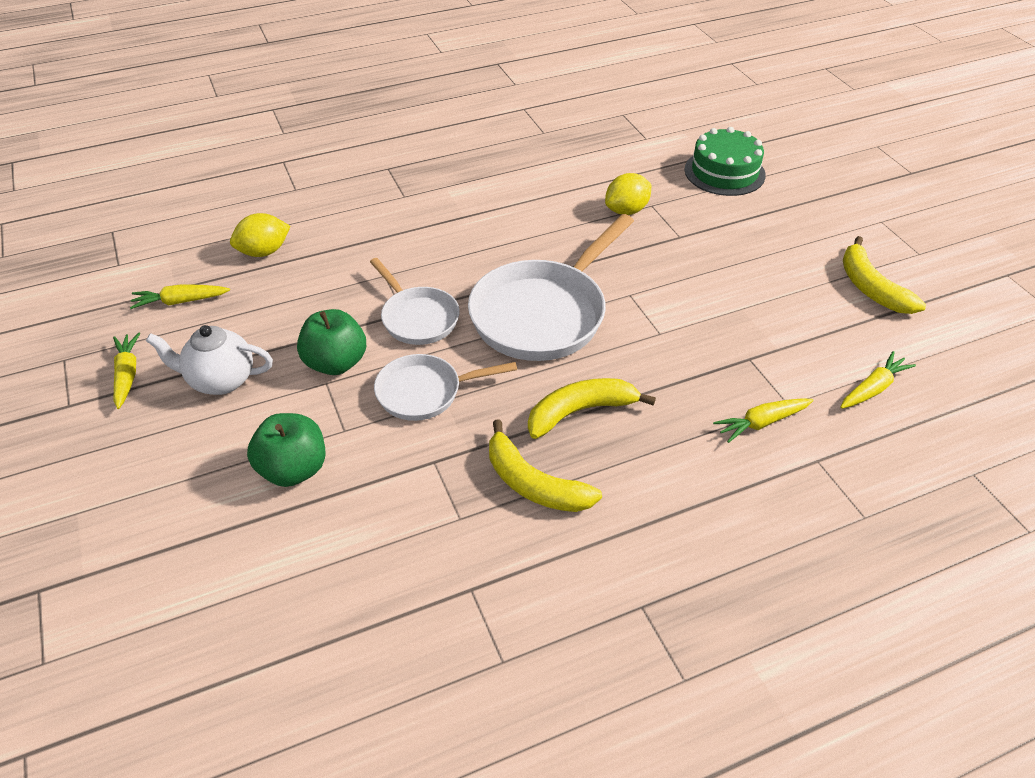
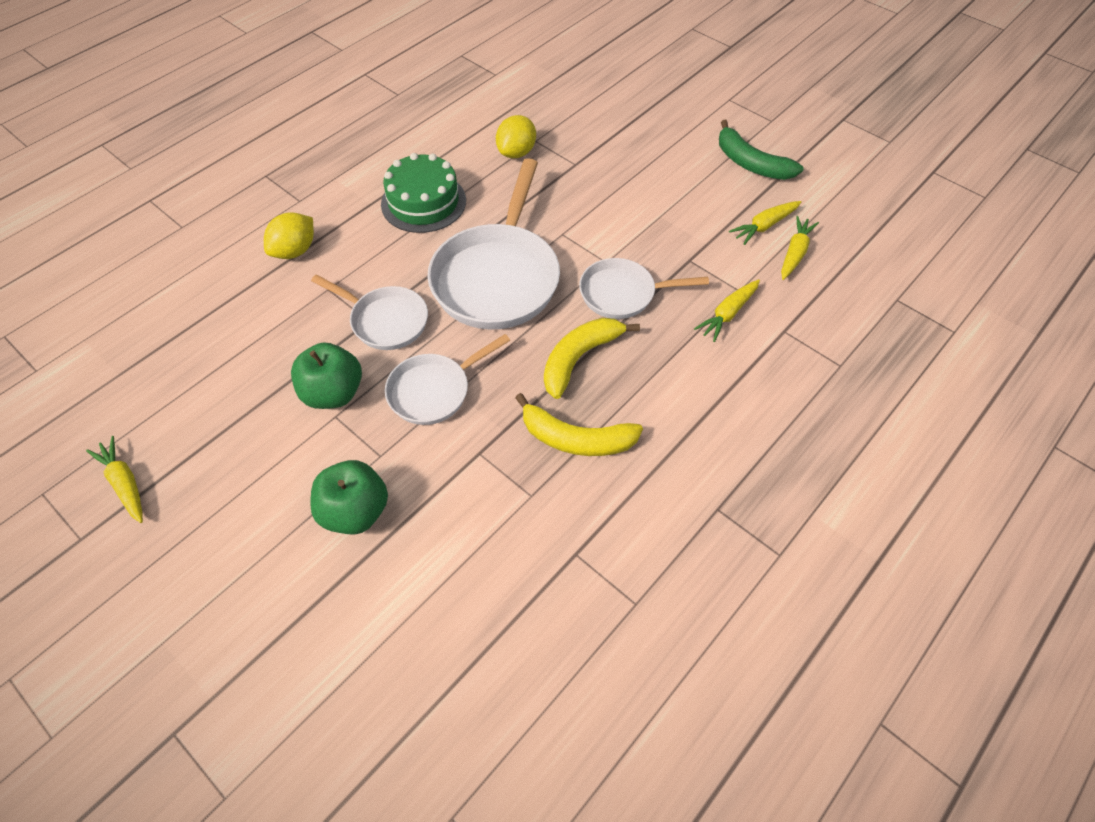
camera: 25 degrees left, 10 degrees up
(181, 301) = (133, 386): yellow carrot -> yellow carrot (764, 226)
(221, 380) = (228, 453): white teapot -> none
(264, 252) = (190, 304): yellow lemon -> yellow lemon (295, 251)
(659, 367) = (622, 294): none -> white pan
(724, 172) = (581, 89): green cake -> green cake (423, 202)
(871, 288) = (751, 163): yellow banana -> green banana

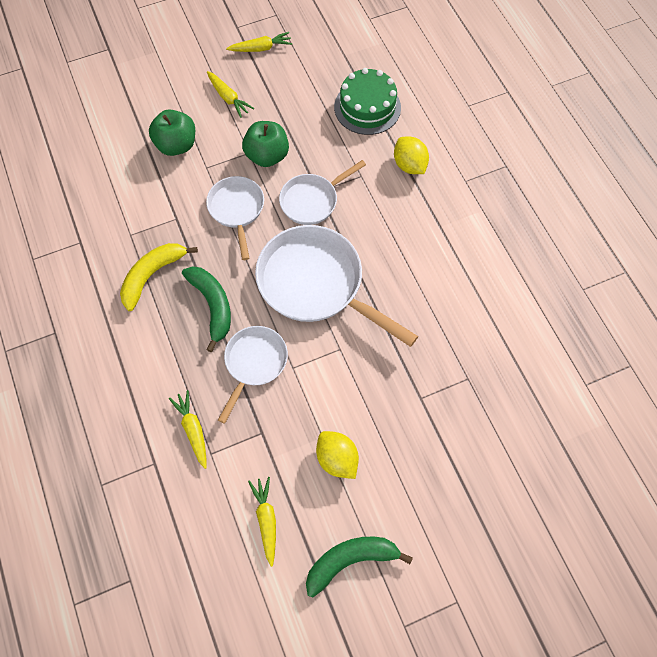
camera: 115 degrees right, 10 degrees up
(423, 202) = (424, 262): green cake -> green cake (367, 107)
(516, 152) = (457, 356): yellow lemon -> yellow lemon (337, 459)
(579, 358) = (212, 306): yellow banana -> green banana
(794, 253) = (223, 526): yellow carrot -> yellow carrot (228, 98)

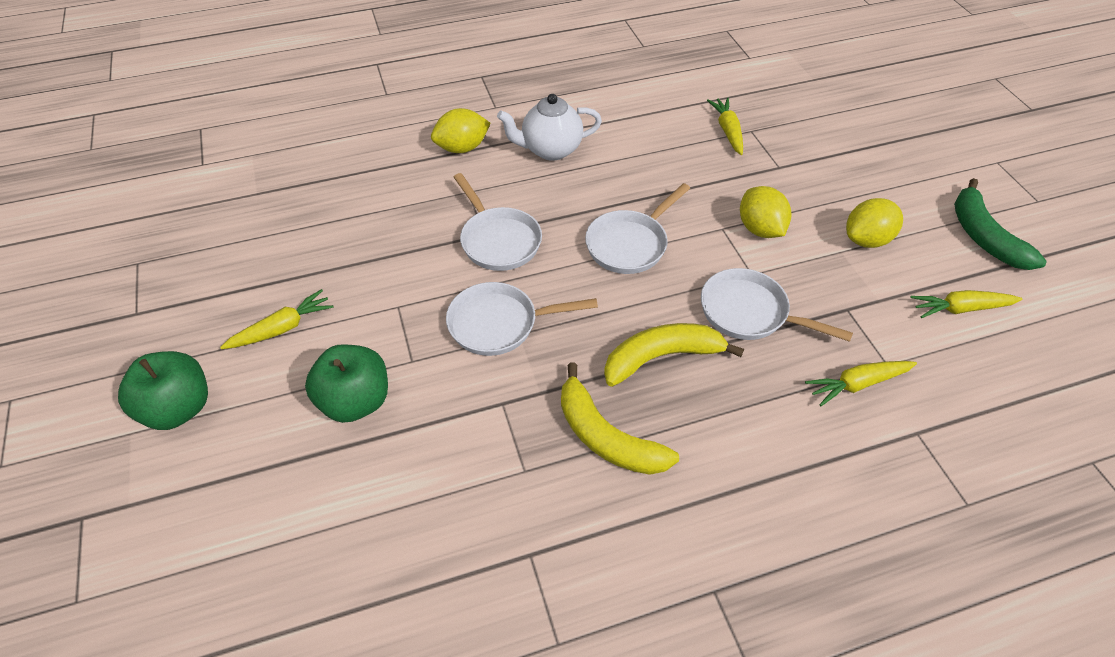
camera: 85 degrees left, 15 degrees down
(212, 306) = (661, 357): green banana -> yellow banana
(260, 48) = (198, 284): yellow carrot -> yellow carrot (728, 131)
(267, 156) = (410, 285): green apple -> green apple (178, 408)
(316, 284) = (630, 244): white pan -> white pan, size x0.57
(341, 377) = (760, 229): none -> yellow lemon
(367, 107) = (358, 177): green cake -> none
(416, 224) = (550, 150): none -> white teapot

